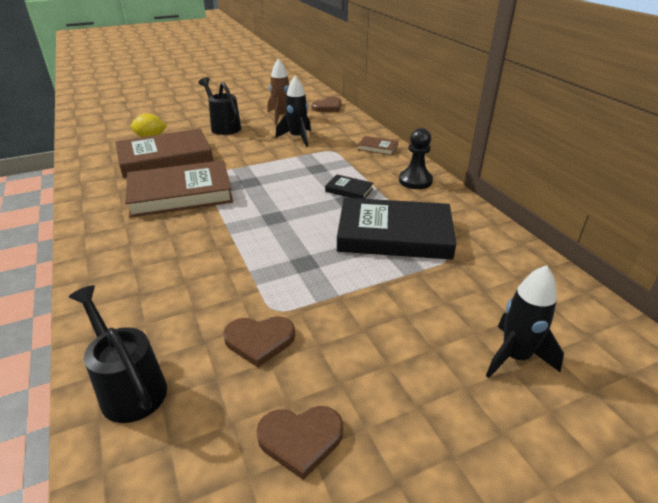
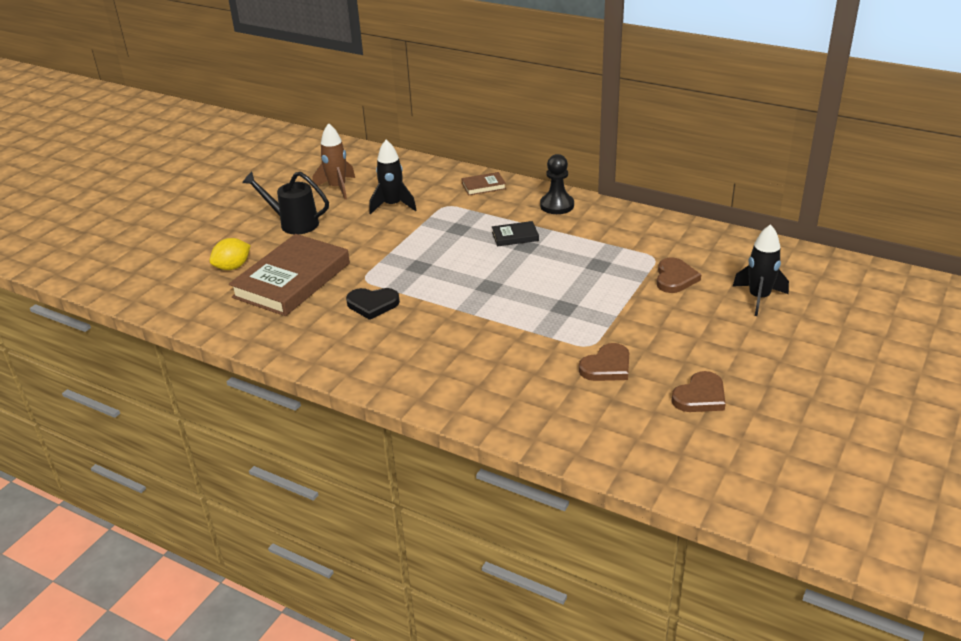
camera: 35 degrees left, 0 degrees up
(129, 387) = (568, 431): black watering can -> none
(180, 194) = (372, 304): brown book -> black heart
(328, 107) = (369, 158): brown heart -> brown heart (675, 278)
(394, 234) = (598, 257): black book -> none

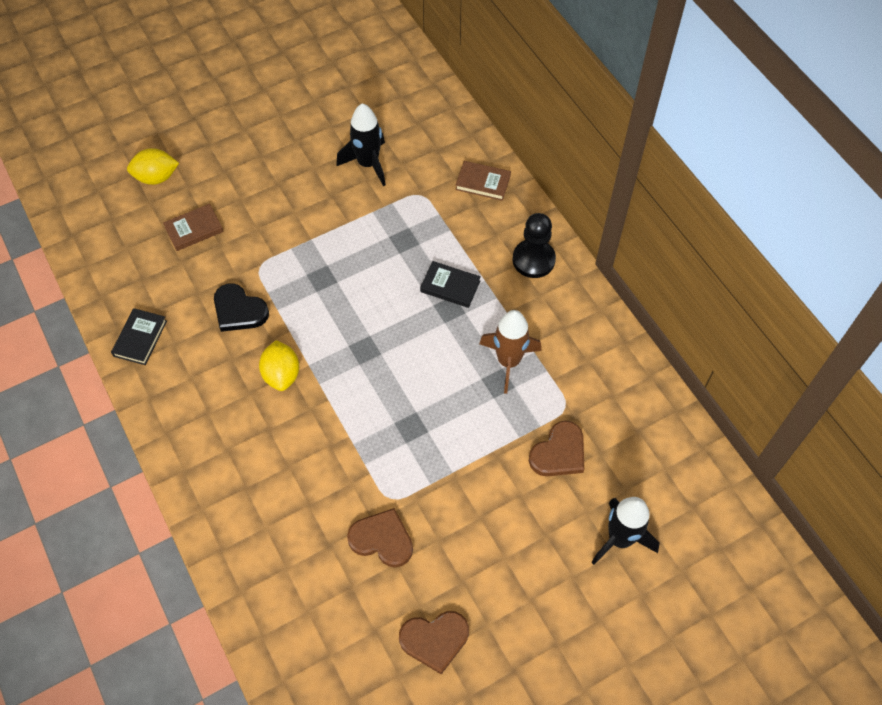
camera: 30 degrees right, 25 degrees up
(292, 280) = (194, 229): brown book -> brown book, size x0.43
(294, 223) = (255, 140): black watering can -> none
(307, 348) = (140, 338): none -> black book
(337, 188) = (335, 103): brown rocket -> brown rocket (508, 361)
(441, 321) = (281, 374): none -> yellow lemon
(607, 366) = (382, 539): brown heart -> brown heart turned 150 degrees counterclockwise

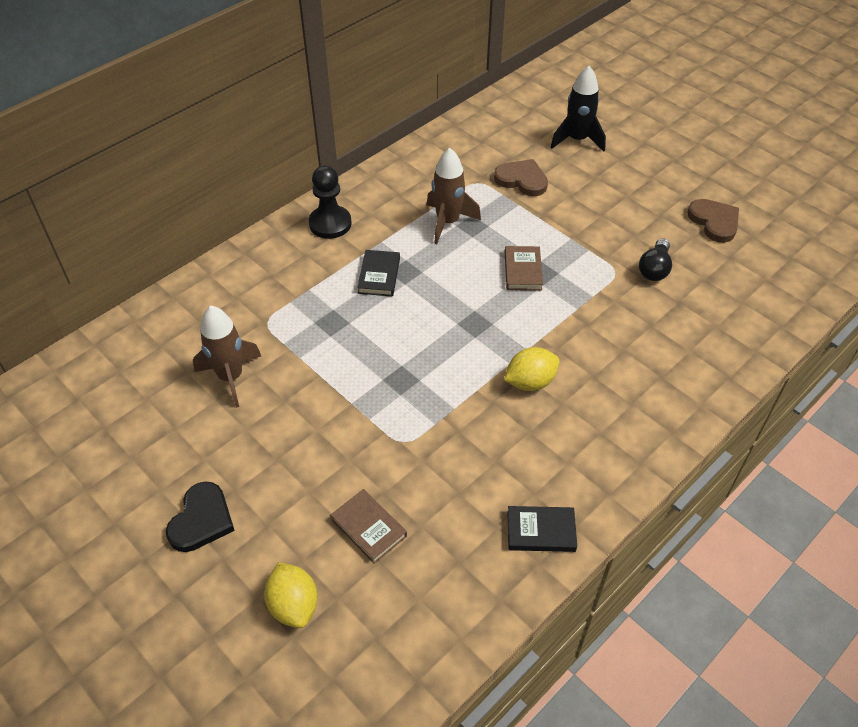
camera: 105 degrees left, 10 degrees down
(239, 310) = (468, 443): black heart -> black heart (201, 520)
(368, 164) = (231, 377): black rocket -> brown rocket
(382, 539) = (654, 269): brown heart -> black light bulb
(483, 183) = (241, 275): brown book -> brown book (523, 271)

